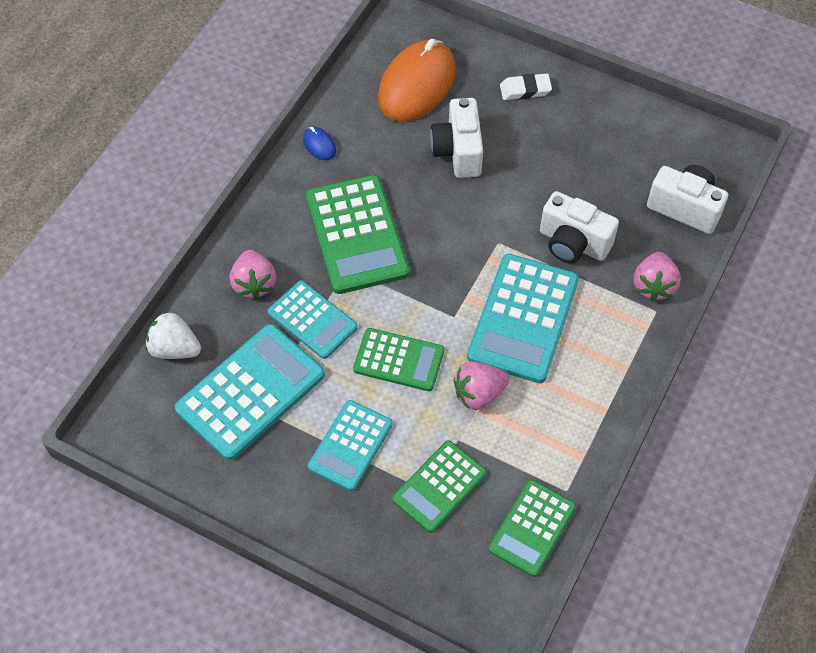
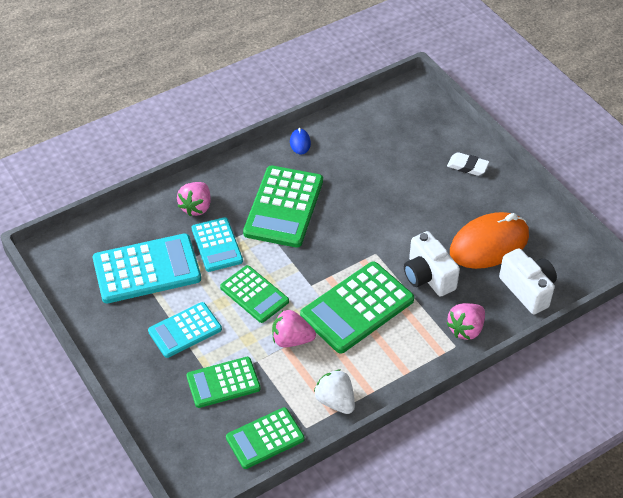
camera: 30 degrees right, 10 degrees down
(174, 348) = (119, 223): white strawberry -> white strawberry (335, 401)
(417, 85) = (393, 133): orange mouse -> orange mouse (489, 244)
(458, 151) = (391, 185): white camera -> none
(523, 318) = (357, 308): turquoise calculator -> green calculator

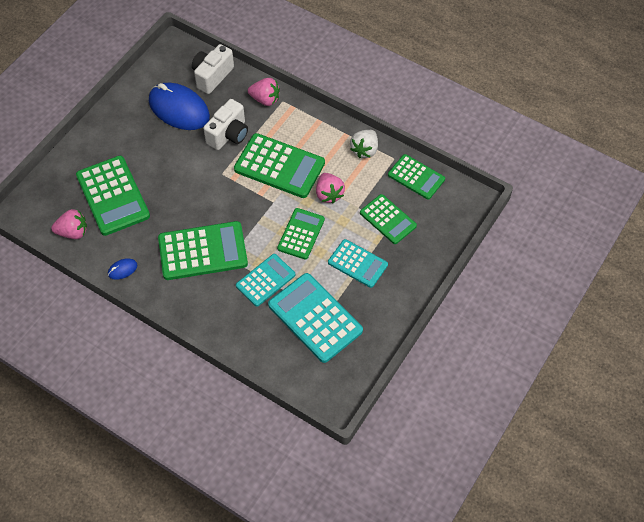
camera: 115 degrees left, 10 degrees up
(196, 207) = (232, 314): pink strawberry -> pink strawberry (73, 232)
(395, 158) = (113, 196): none -> green calculator
(467, 166) = (101, 145): white eraser -> none
(489, 244) = (179, 109): orange mouse -> blue mouse

